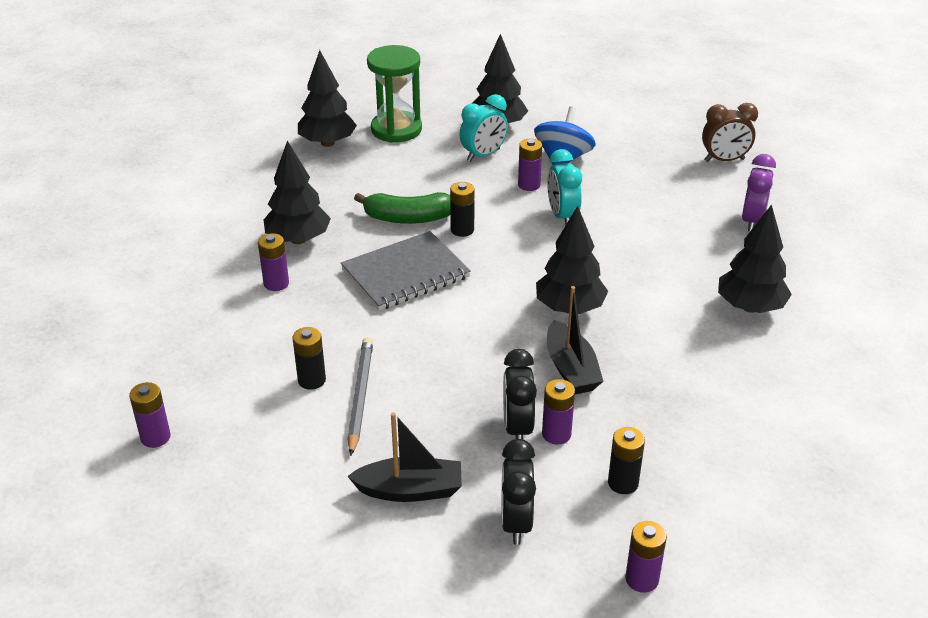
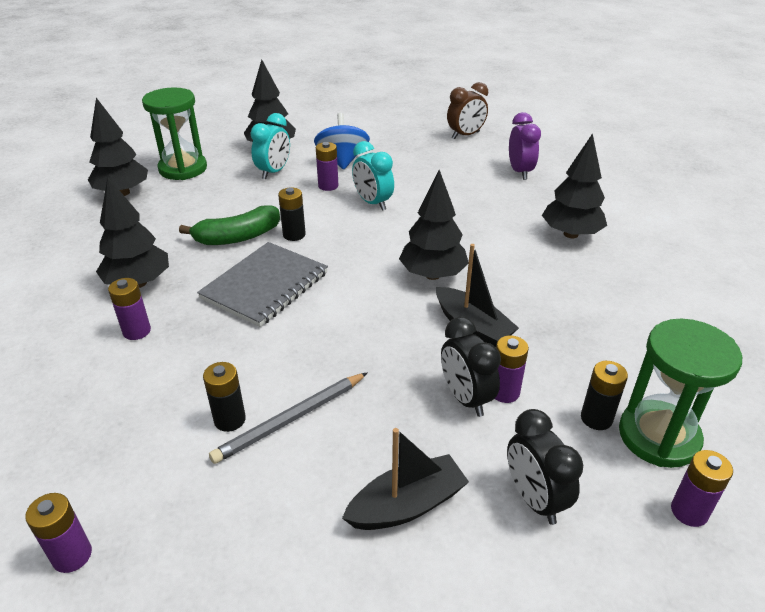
camera: 25 degrees left, 0 degrees up
(360, 396) = (291, 419): grey pencil -> grey pencil turned 105 degrees counterclockwise
(668, 516) = (658, 436): none -> green hourglass

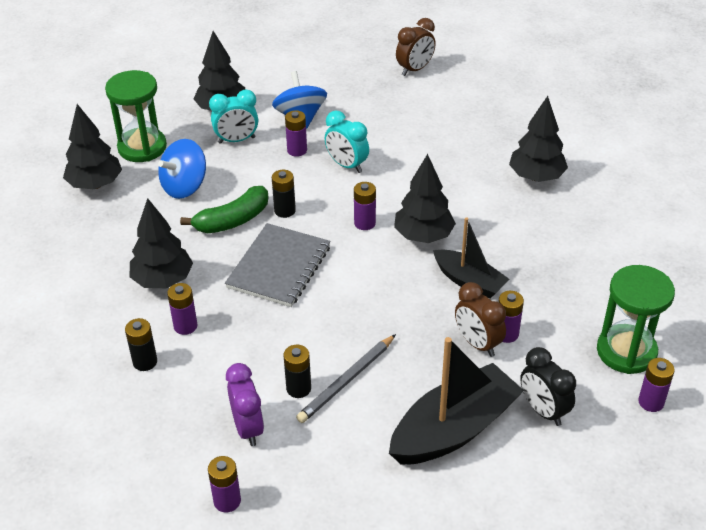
camera: 10 degrees left, 5 degrees up
(205, 203) = (185, 186): none -> blue spinning top
(274, 172) = (236, 140): turquoise clock -> turquoise clock turned 60 degrees clockwise
(373, 255) = (364, 223): none -> purple battery
(407, 505) = (454, 429): black boat -> black boat, size x1.63
(465, 398) = (477, 343): black clock -> brown clock
(520, 172) = (477, 110): purple clock -> purple clock (248, 428)
(596, 418) = (579, 344): black battery -> black battery (145, 362)

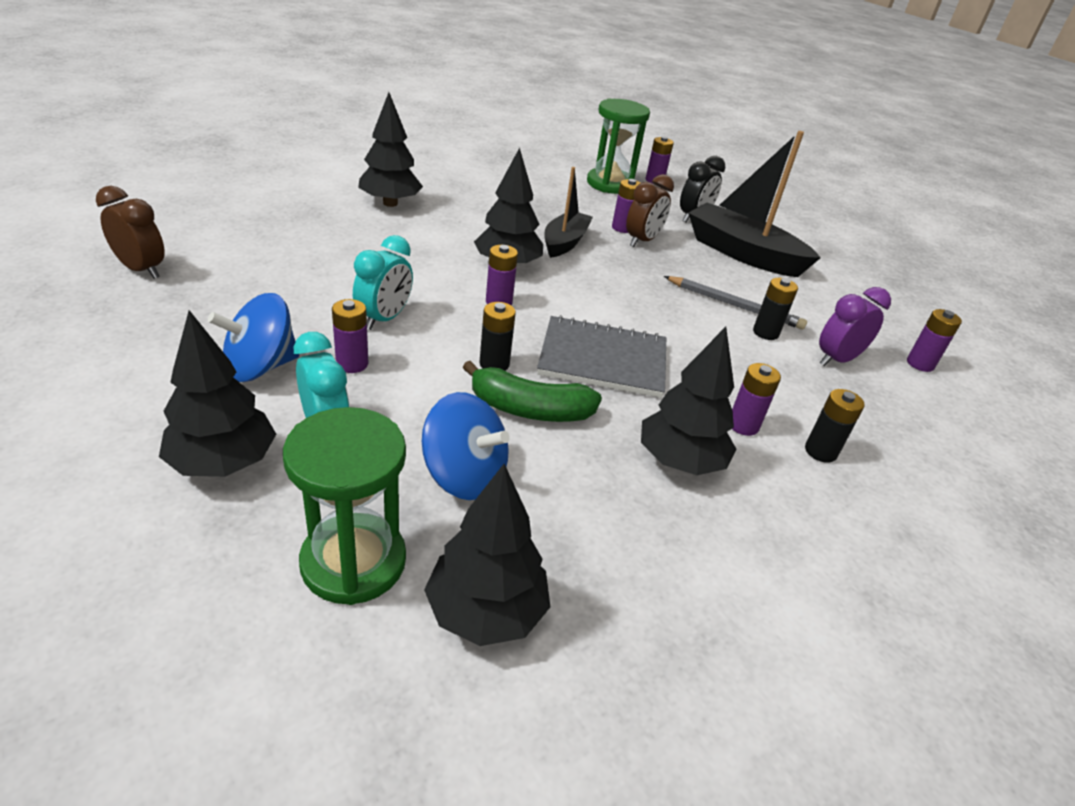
camera: 110 degrees left, 5 degrees down
(233, 220) = (529, 409): green banana -> green banana turned 150 degrees clockwise

